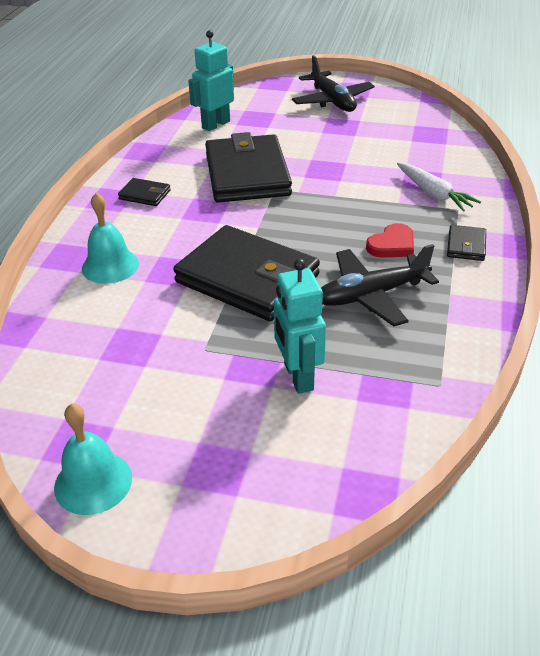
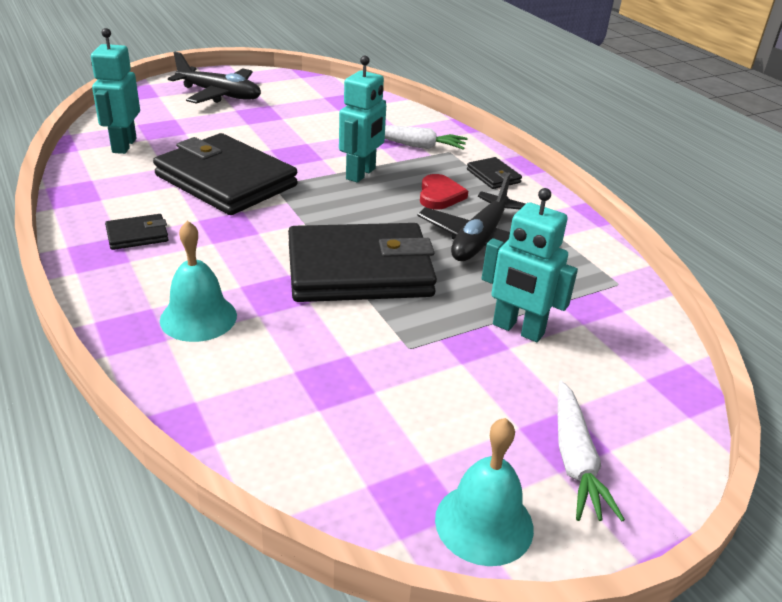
camera: 45 degrees left, 5 degrees down
(202, 485) = (575, 460): none -> white carrot
(353, 203) = (361, 174): none -> turquoise robot

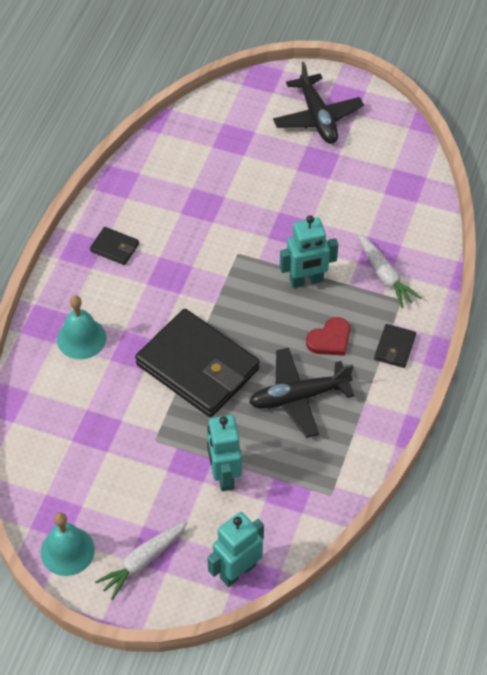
camera: 50 degrees right, 20 degrees up
(124, 145) = (191, 145): turquoise robot -> turquoise robot (237, 571)
(226, 181) = (213, 228): black wallet -> none

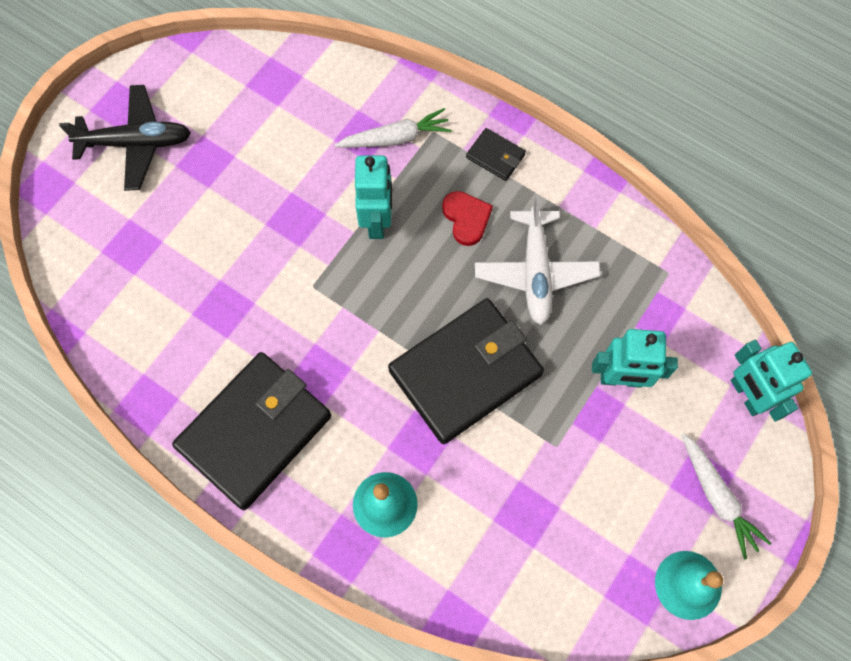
camera: 75 degrees left, 15 degrees up
(115, 248) = (255, 431): black wallet -> black wallet, size x2.37
(298, 397) = (535, 272): black plane -> white plane

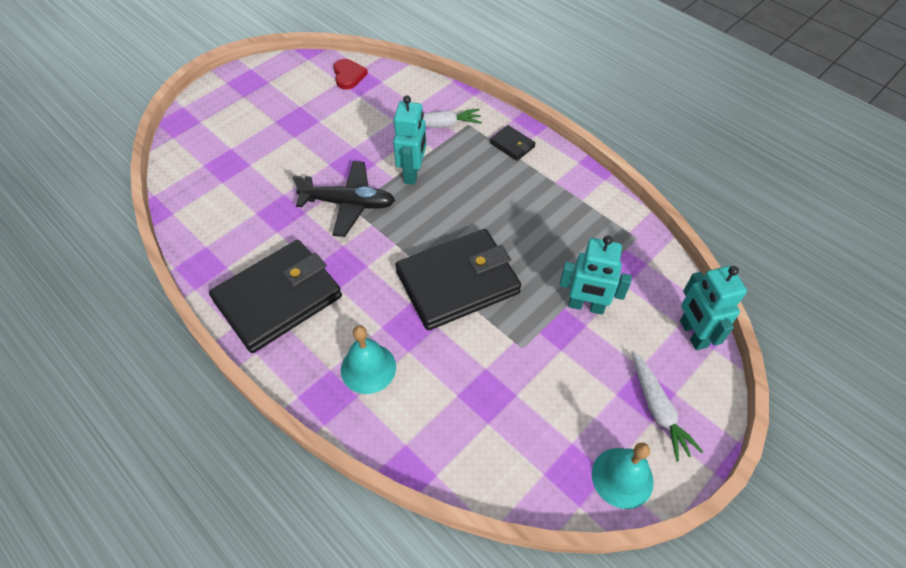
camera: 10 degrees right, 15 degrees down
(136, 143) = (251, 105): black plane -> black plane (348, 204)
(466, 218) = (481, 180): red heart -> red heart (348, 76)
(535, 272) = (528, 222): white plane -> none

